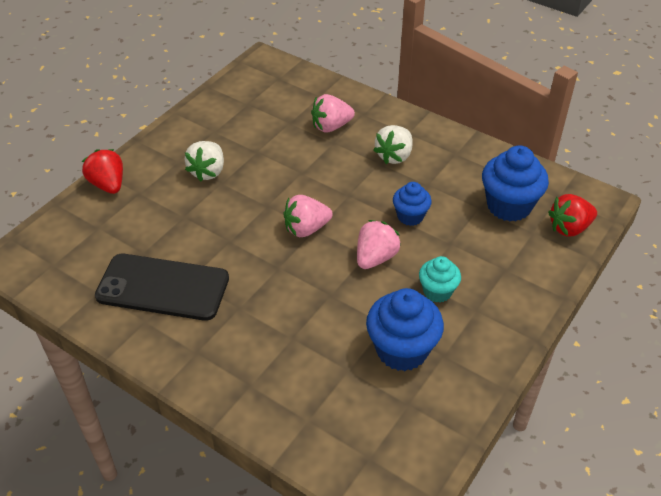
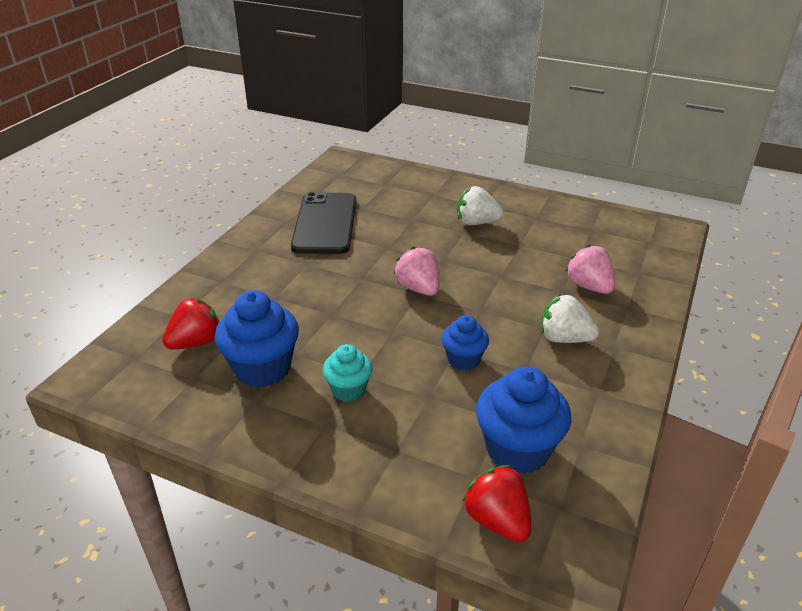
camera: 80 degrees right, 10 degrees down
(108, 184) = (438, 180): red strawberry -> red strawberry (196, 342)
(375, 258) = (390, 339): pink strawberry -> none

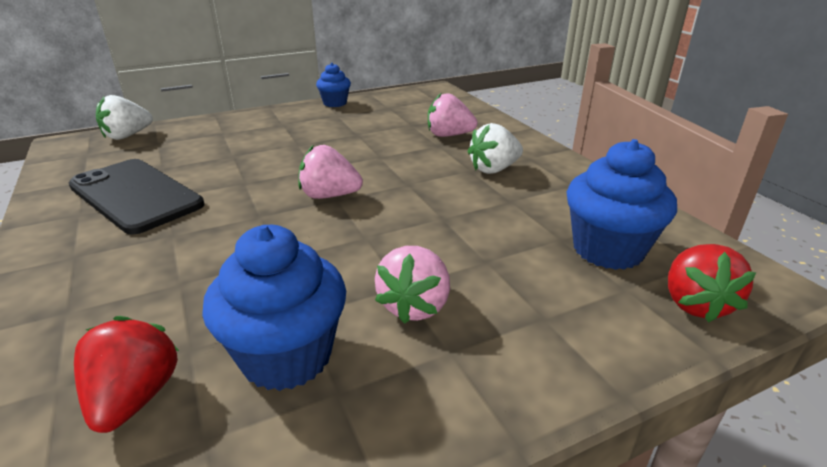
camera: 50 degrees left, 5 degrees down
(348, 390) = (415, 306): turquoise cupcake -> pink strawberry
(463, 359) = (459, 220): blue cupcake -> blue cupcake (335, 103)
(476, 222) = (296, 135): white strawberry -> white strawberry (127, 136)
(497, 520) = (695, 304): red strawberry -> red strawberry turned 90 degrees counterclockwise

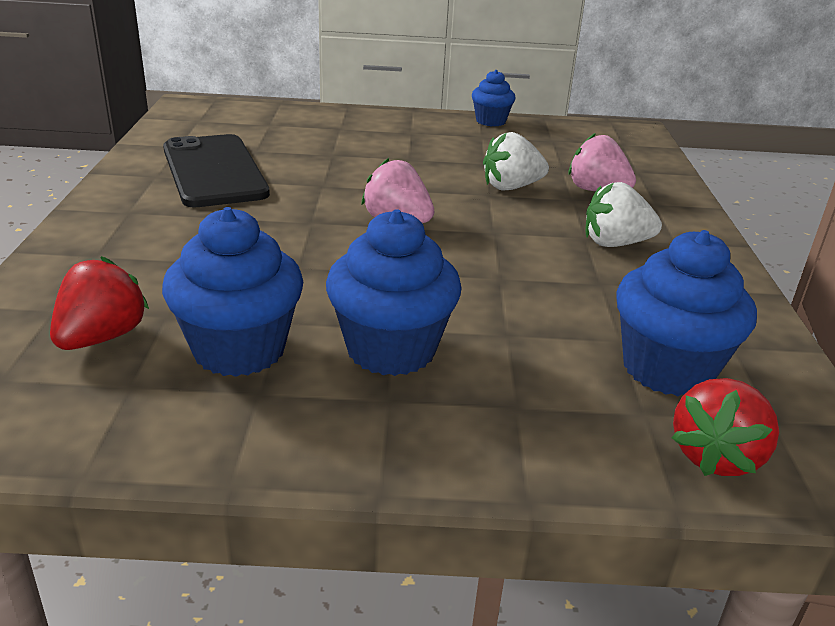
camera: 25 degrees right, 0 degrees up
(127, 136) = (246, 110): white strawberry -> white strawberry (511, 187)
(415, 306) = (391, 349): pink strawberry -> blue cupcake

